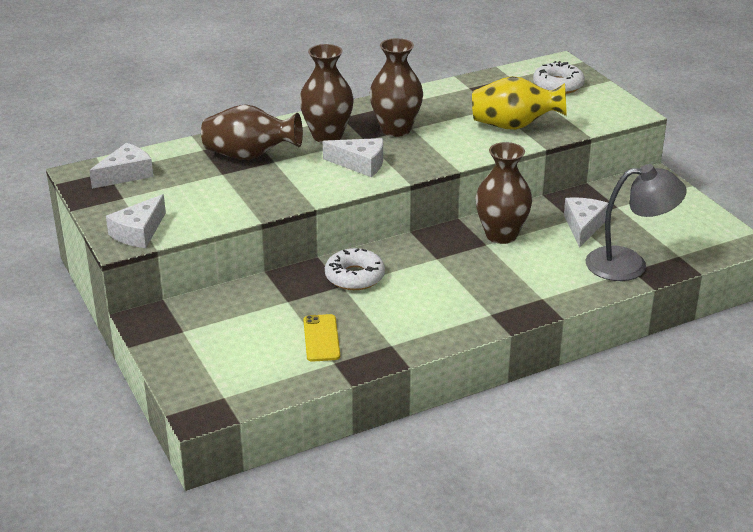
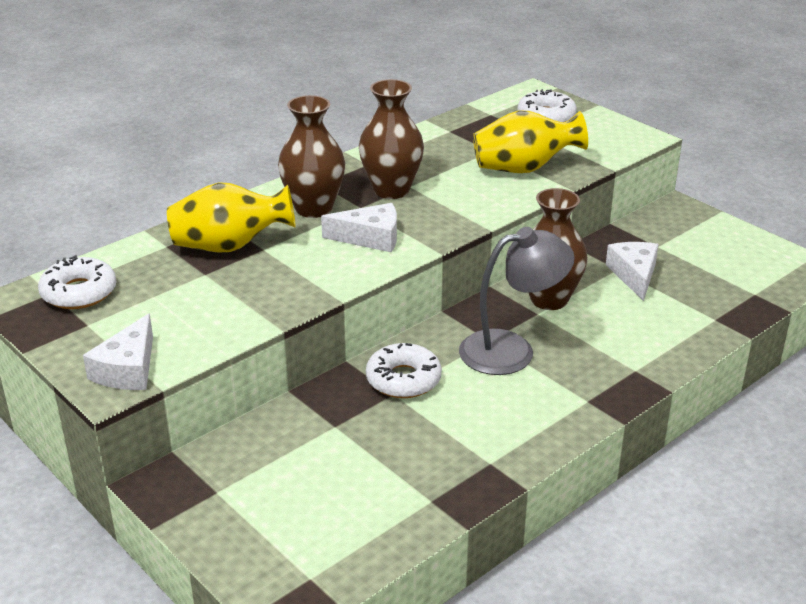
camera: 15 degrees left, 0 degrees up
(126, 174) = (79, 292): white cheese -> white donut
(250, 156) = (230, 246): brown vase -> yellow vase
(321, 338) = (400, 469): yellow phone -> none
(629, 264) = (708, 312): grey lamp -> grey lamp (511, 350)

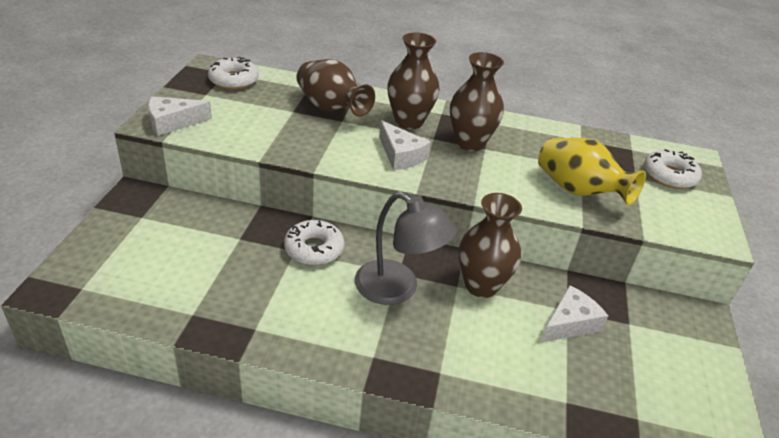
camera: 50 degrees right, 5 degrees up
(230, 246) = (331, 108): yellow vase -> brown vase

